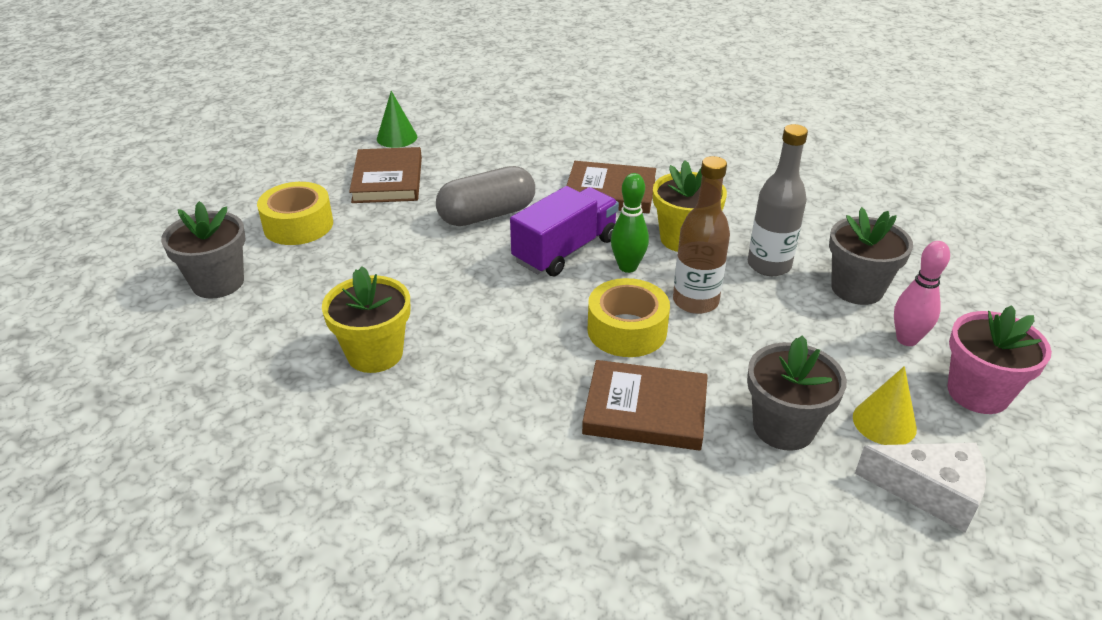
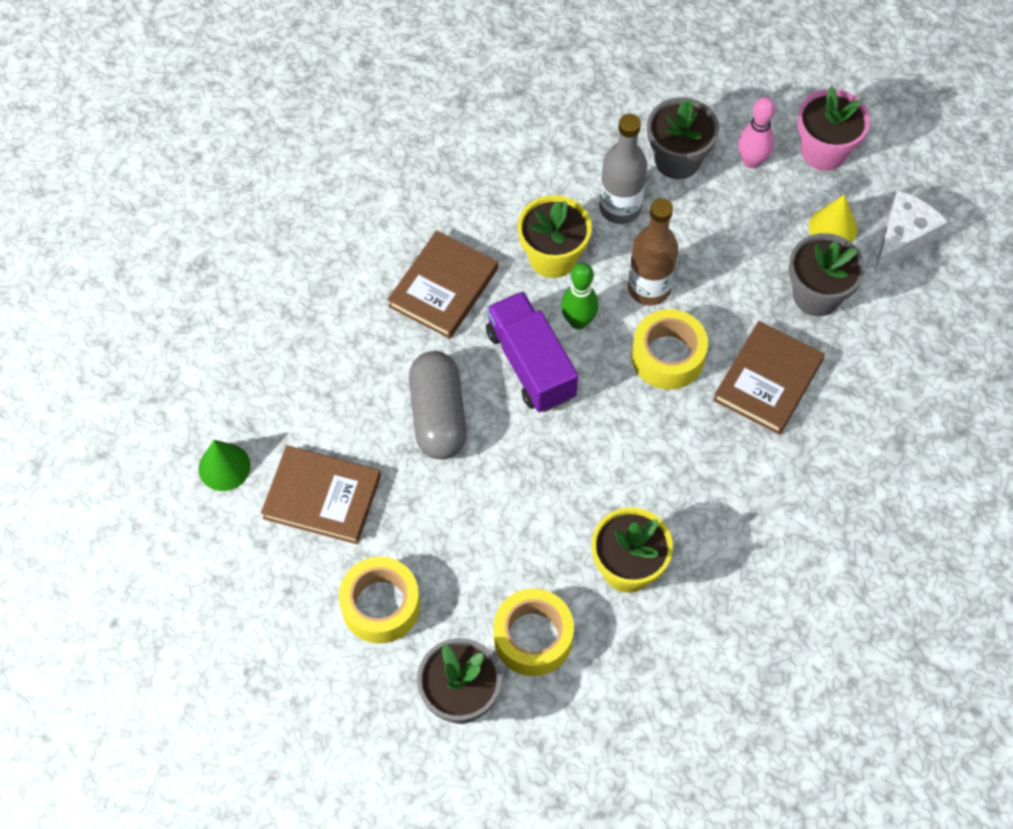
camera: 70 degrees left, 25 degrees up
(284, 310) = (533, 637): none -> yellow tape

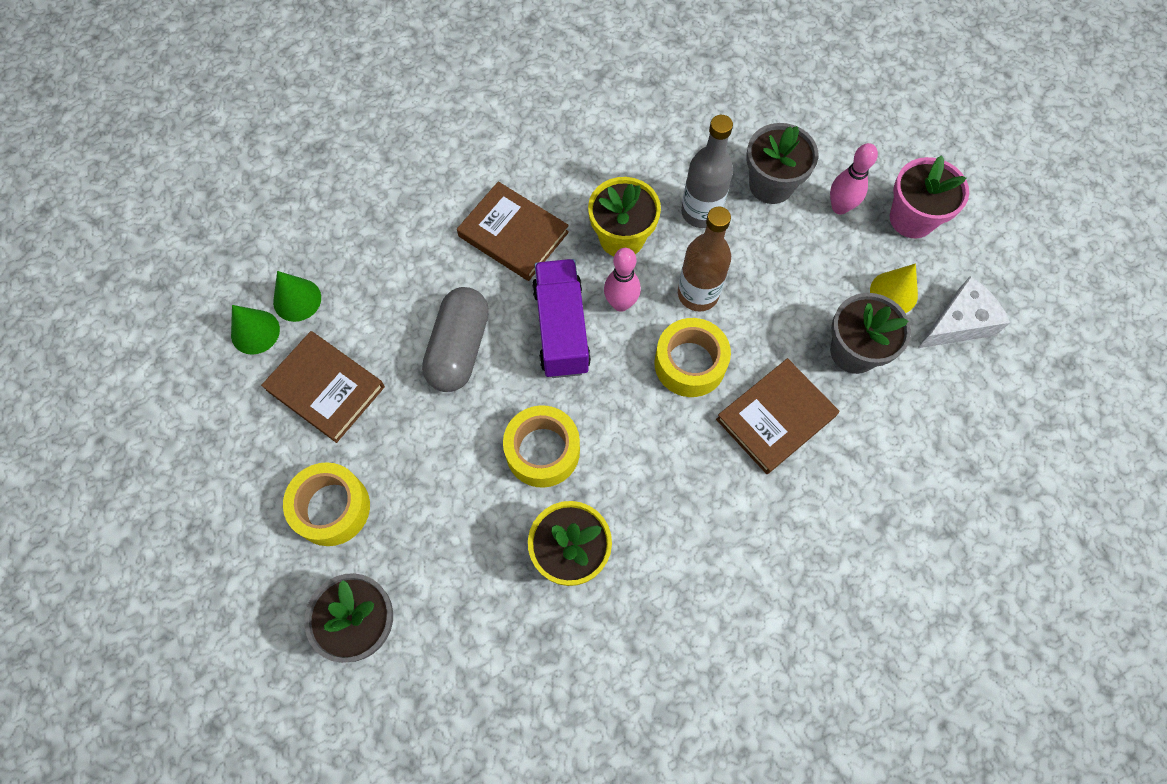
camera: 20 degrees right, 5 degrees up
(252, 422) = (297, 300): none -> green cone
(443, 288) = (513, 234): brown book -> brown book turned 75 degrees clockwise
(533, 637) = (455, 590): yellow tape -> yellow tape (542, 451)
(578, 321) = (620, 303): green bowling pin -> pink bowling pin

